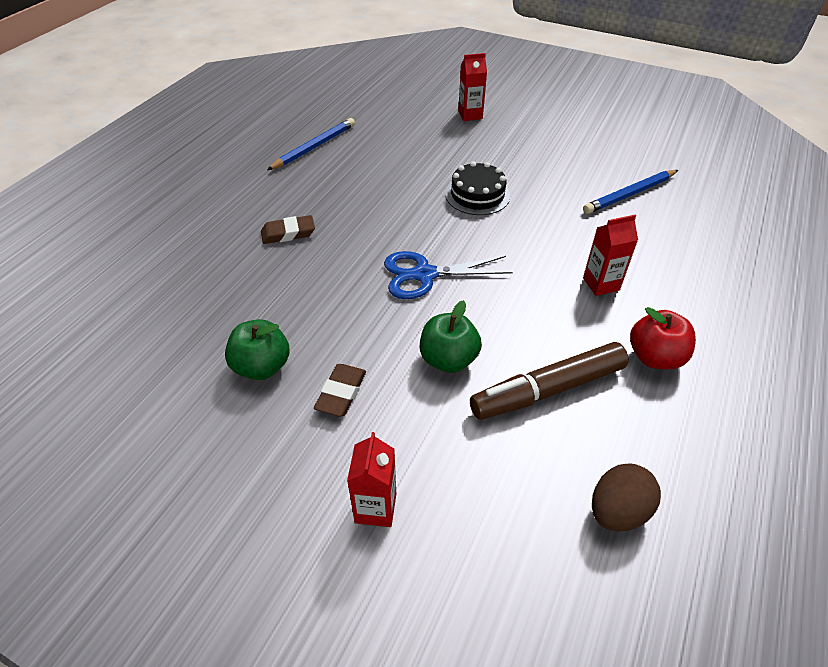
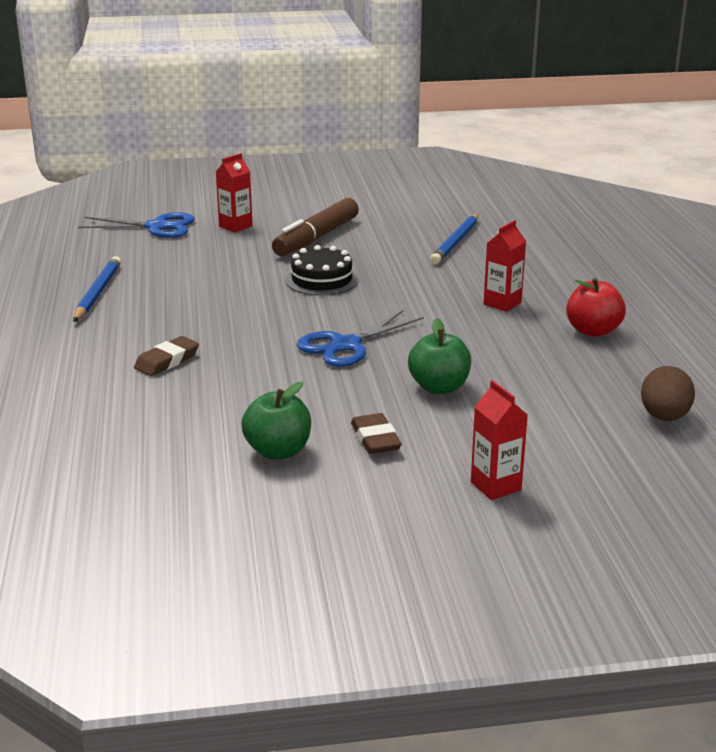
camera: 35 degrees left, 20 degrees down
(416, 97) = (157, 227): none -> blue scissors
(548, 390) = (539, 376): brown marker -> brown marker (317, 238)

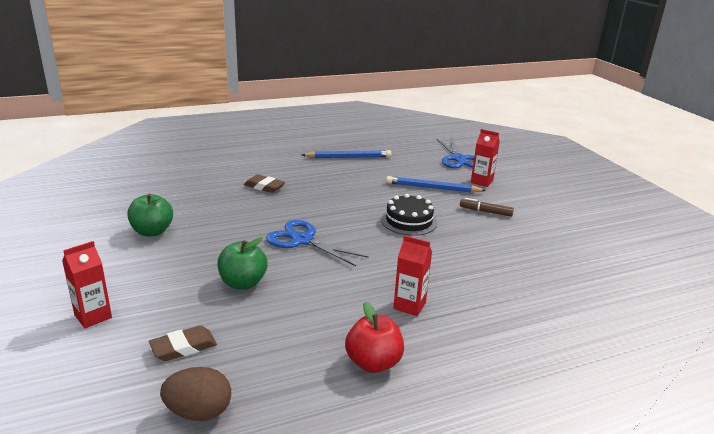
camera: 75 degrees right, 0 degrees up
(317, 238) = (486, 212): brown marker -> brown marker, size x0.51
(375, 439) = (165, 263): brown eraser -> brown eraser (183, 347)
(455, 242) = (530, 273): blue pencil -> blue pencil (432, 188)

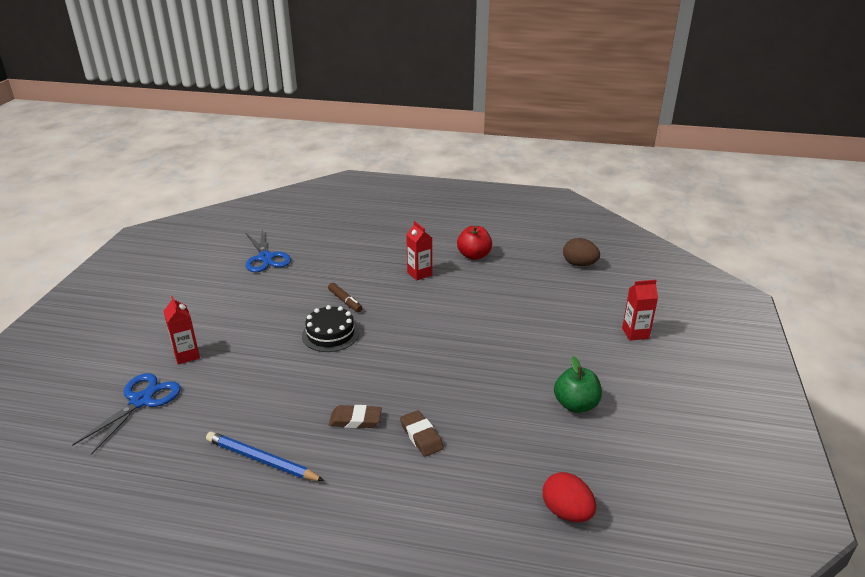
camera: 145 degrees left, 5 degrees up
(143, 180) = (566, 512): none -> red egg
(183, 347) = (577, 295): brown eraser -> brown eraser (355, 420)
(243, 283) = (518, 324): green apple -> none
(302, 240) = (443, 346): blue scissors -> blue scissors (265, 258)
(432, 188) = (248, 365): blue pencil -> none
(486, 212) = (251, 320): brown marker -> brown marker (345, 301)

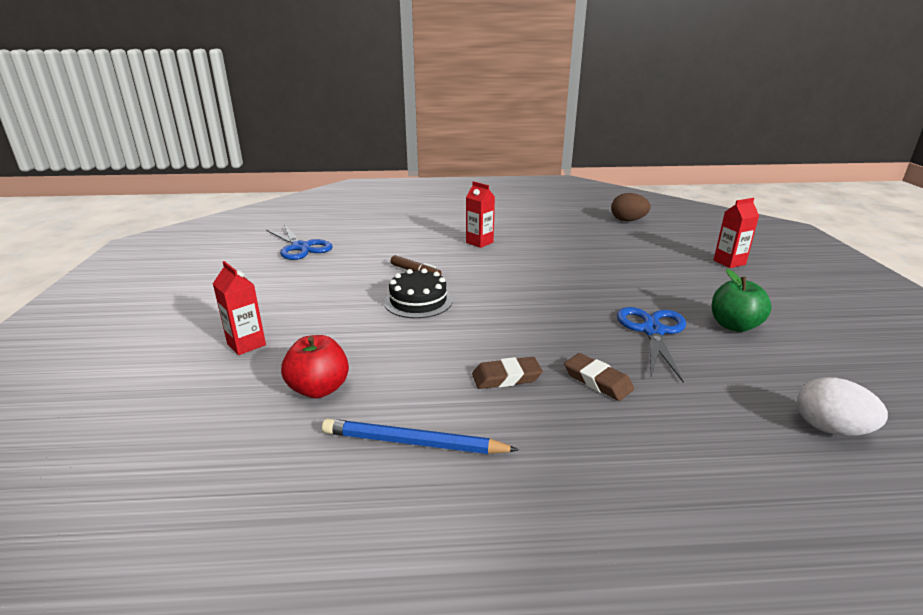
camera: 15 degrees left, 5 degrees down
(141, 401) = (202, 402): blue scissors -> blue scissors (652, 331)
(474, 255) = (523, 224): red apple -> red apple (319, 389)
(566, 512) = (830, 429): red egg -> white egg

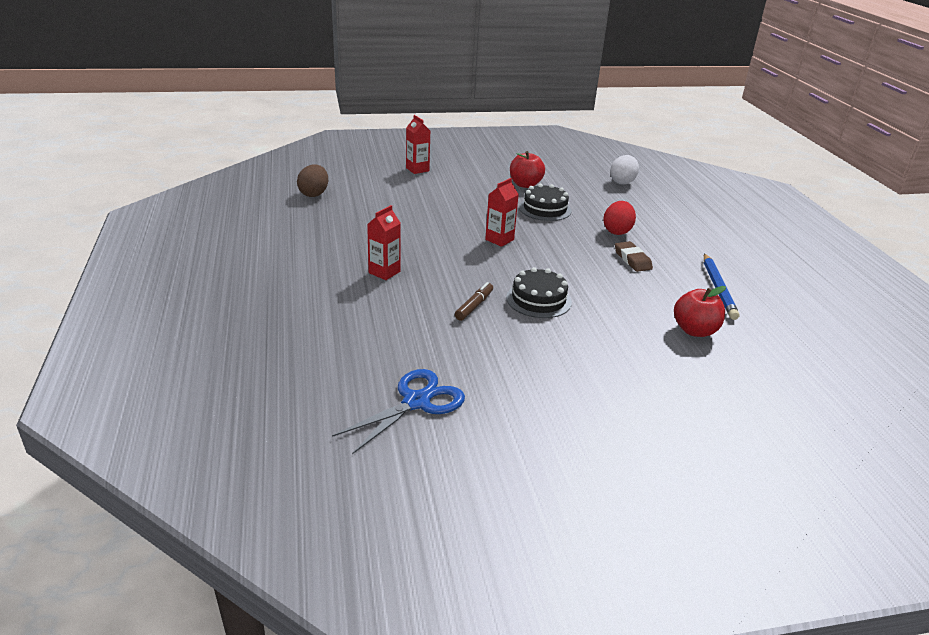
camera: 100 degrees left, 5 degrees up
(246, 344) = (662, 382): red carton -> red carton (499, 240)
(597, 381) = (617, 231): brown eraser -> red egg
(652, 331) = (545, 209): blue scissors -> black cake
(734, 326) = (525, 184): green apple -> red apple

